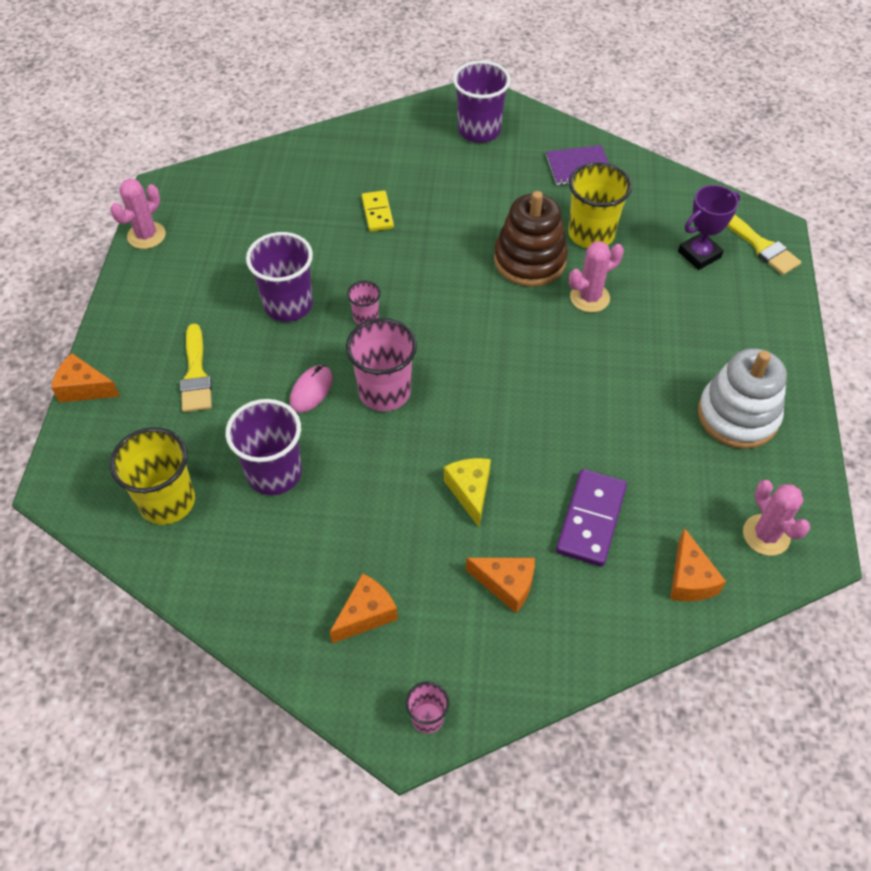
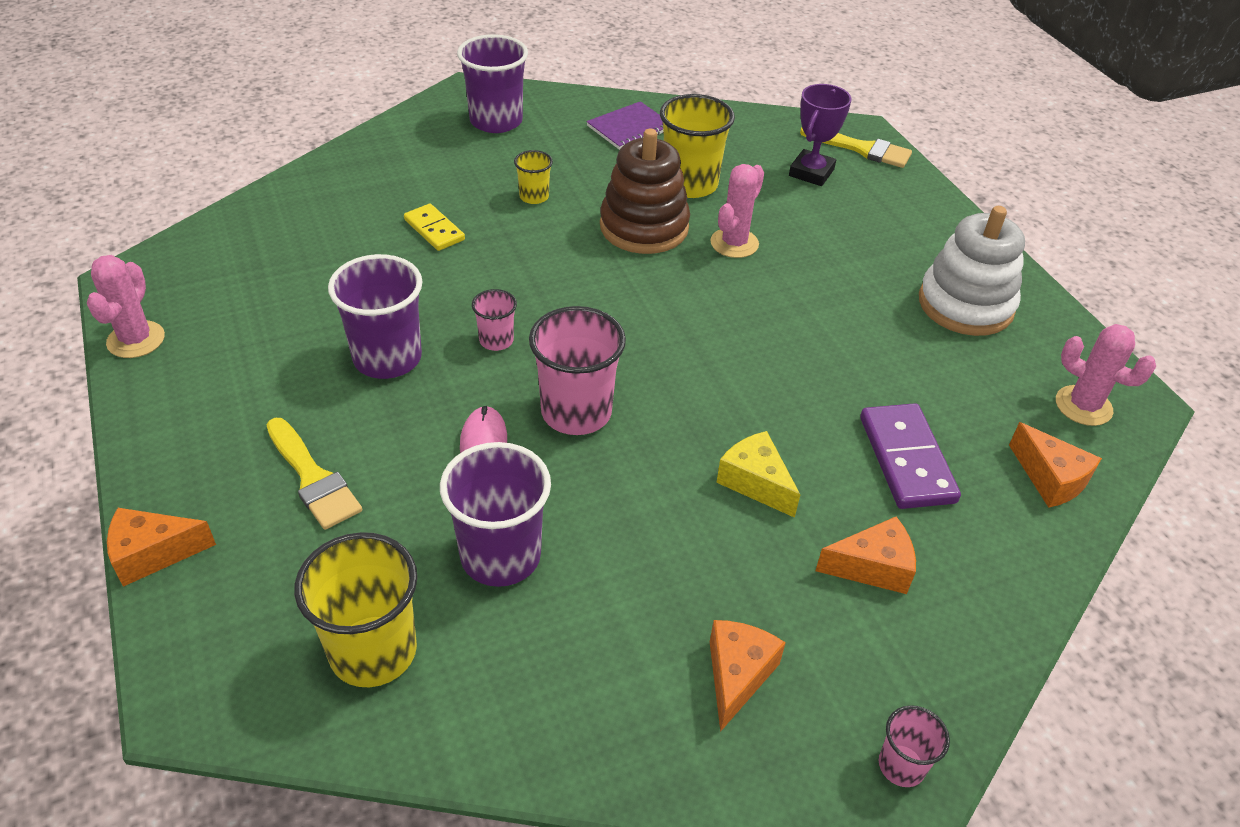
camera: 30 degrees left, 10 degrees down
(465, 207) = (534, 196): none -> yellow cup

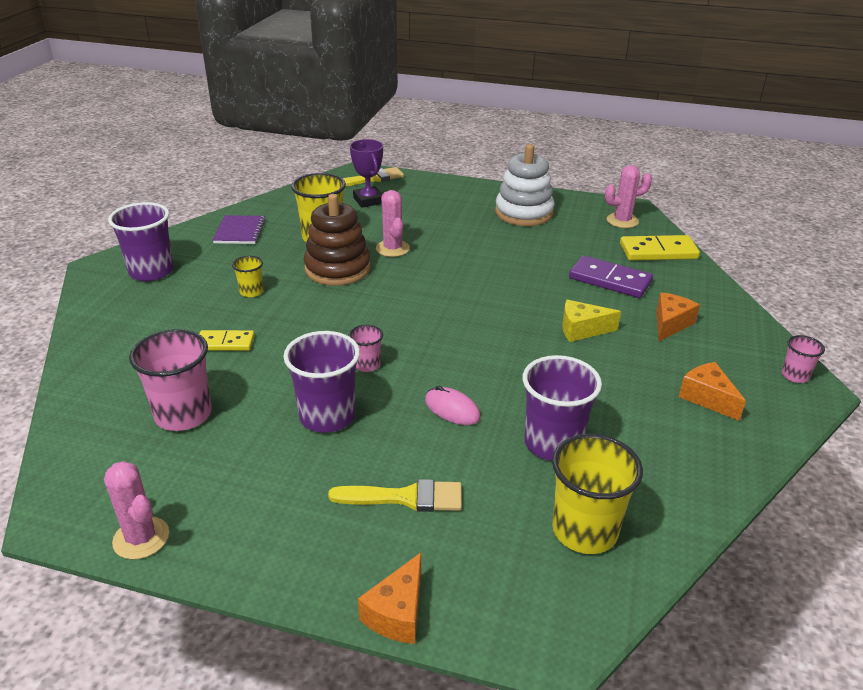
camera: 50 degrees left, 10 degrees down
(576, 412) = (465, 363): pink cup -> pink cup (183, 414)
(1050, 479) = (658, 251): orange cheese -> yellow domino

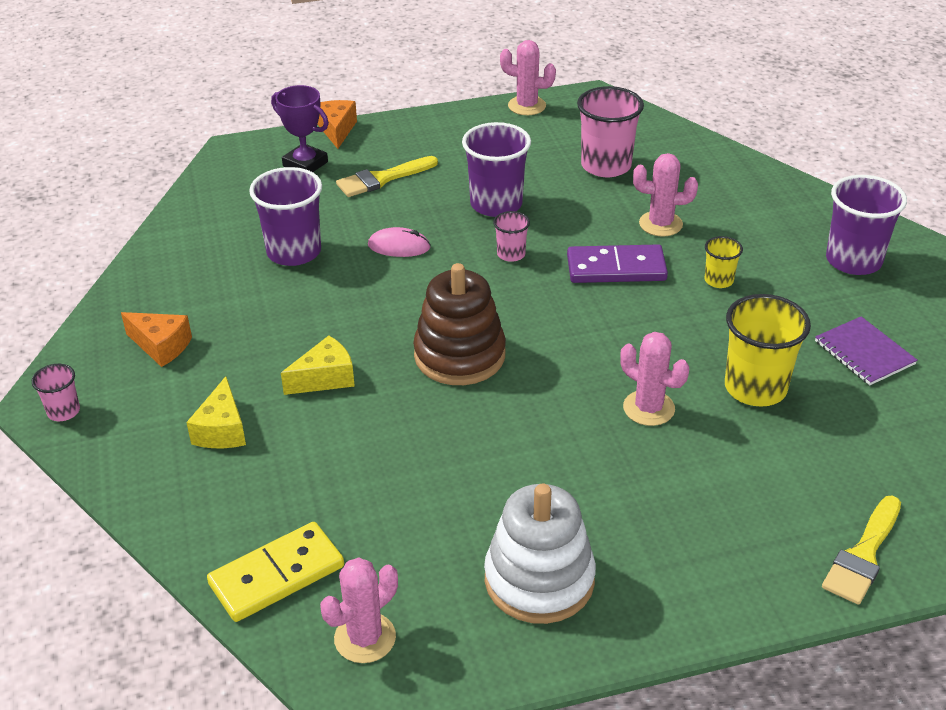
camera: 150 degrees right, 5 degrees up
(225, 343) = (660, 224): yellow domino -> pink cactus
(337, 269) = (673, 347): brown stacking toy -> brown stacking toy (459, 355)
(368, 200) = (796, 494): purple trophy -> purple trophy (305, 164)
(584, 530) = (240, 205): yellow cup -> none
(610, 280) = (326, 476): purple domino -> purple domino (616, 268)
(670, 324) = (222, 430): orange cheese -> yellow cheese

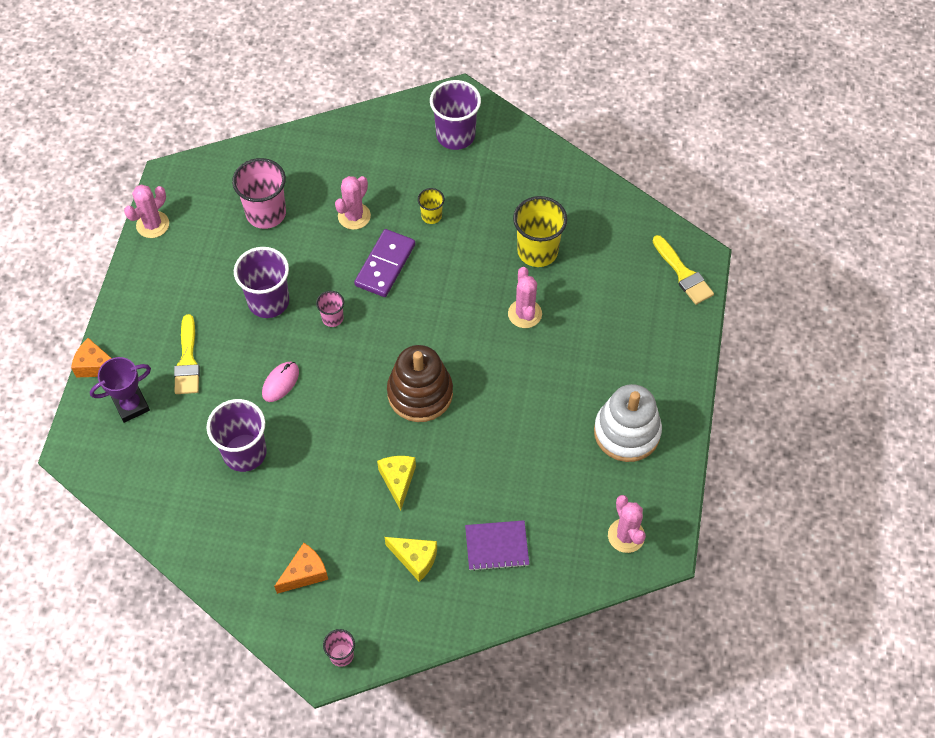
camera: 65 degrees left, 20 degrees up
(276, 575) = (558, 566): yellow domino -> none
(648, 408) = (525, 314): pink cactus -> pink cactus turned 75 degrees counterclockwise
(864, 353) = (539, 181): purple notebook -> purple notebook (497, 546)

